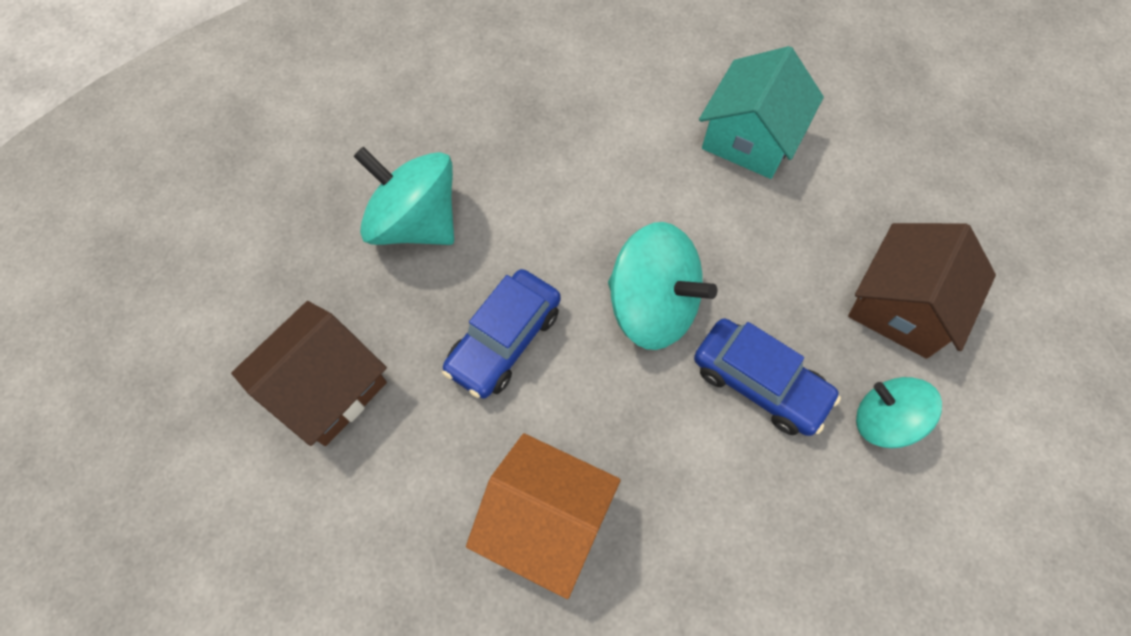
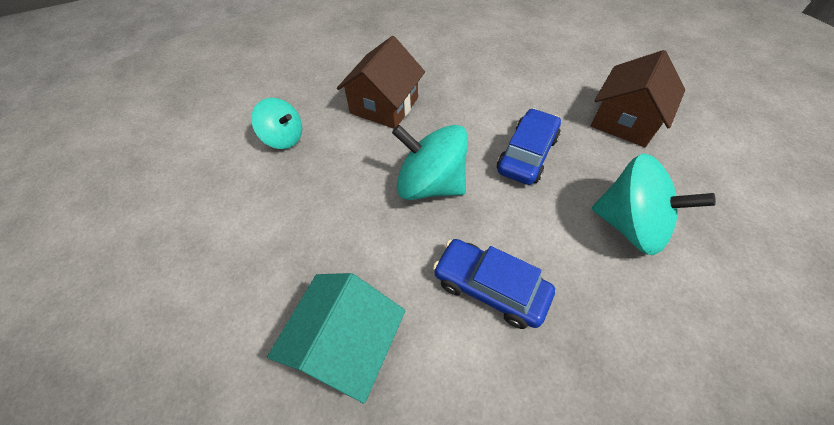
camera: 175 degrees right, 10 degrees down
(546, 520) = (475, 81): orange house -> none
(759, 382) = (358, 148): blue car -> blue car (490, 288)
(902, 306) = (248, 203): brown house -> brown house (384, 105)

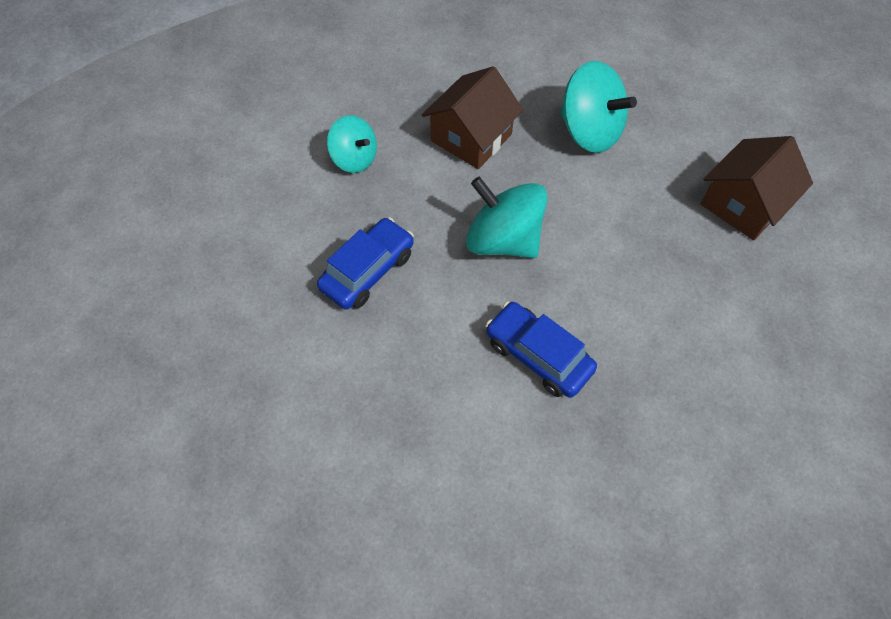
camera: 10 degrees right, 5 degrees up
(347, 345) = (392, 380): turquoise house -> none
(526, 154) = (617, 225): blue car -> blue car (368, 271)
(629, 225) = (701, 321): turquoise spinning top -> turquoise spinning top (589, 131)

